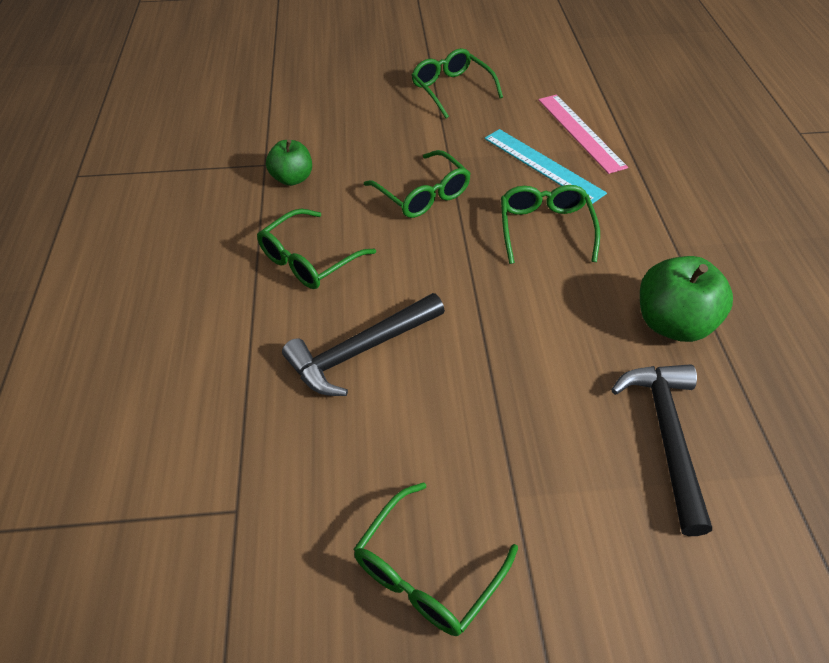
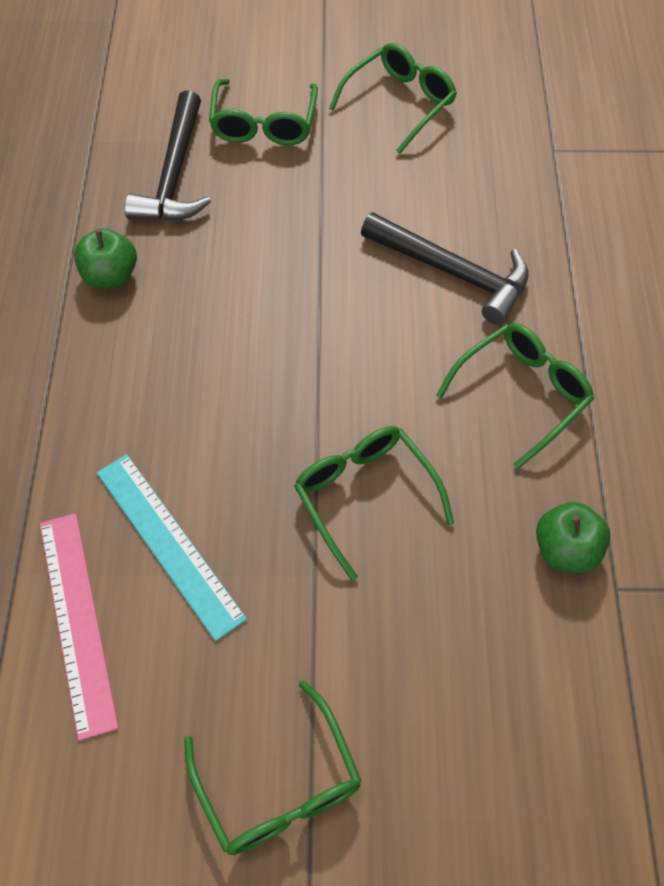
camera: 175 degrees left, 10 degrees up
(360, 351) = (453, 272): black hammer -> black hammer turned 60 degrees clockwise
(545, 229) = (206, 417): green glasses -> green glasses (264, 124)
(672, 323) = (110, 276): green apple -> green apple, size x0.65

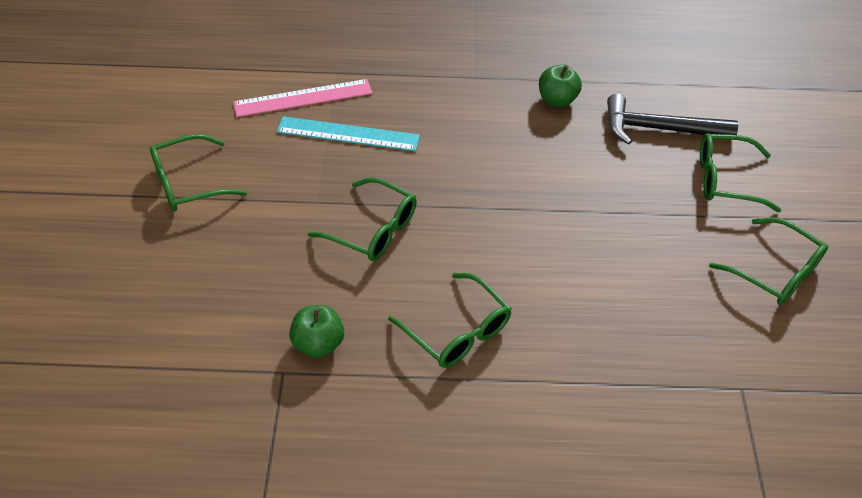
camera: 90 degrees right, 10 degrees down
(169, 543) = (348, 134): turquoise ruler -> turquoise ruler turned 45 degrees clockwise
(365, 496) = (373, 229): green glasses -> green glasses turned 60 degrees clockwise
(453, 272) = (579, 296): black hammer -> none

